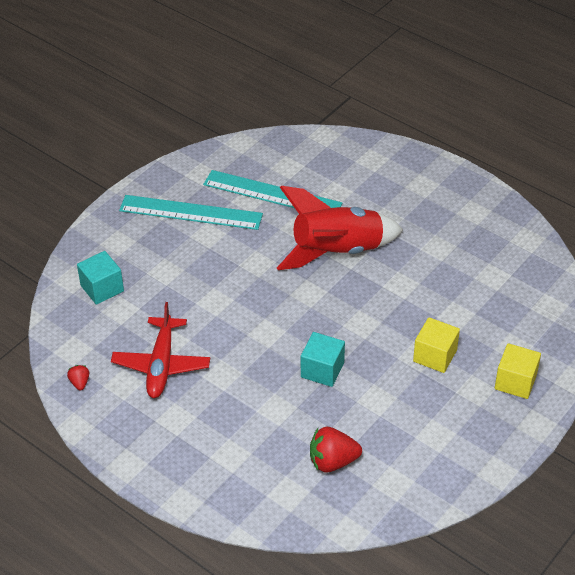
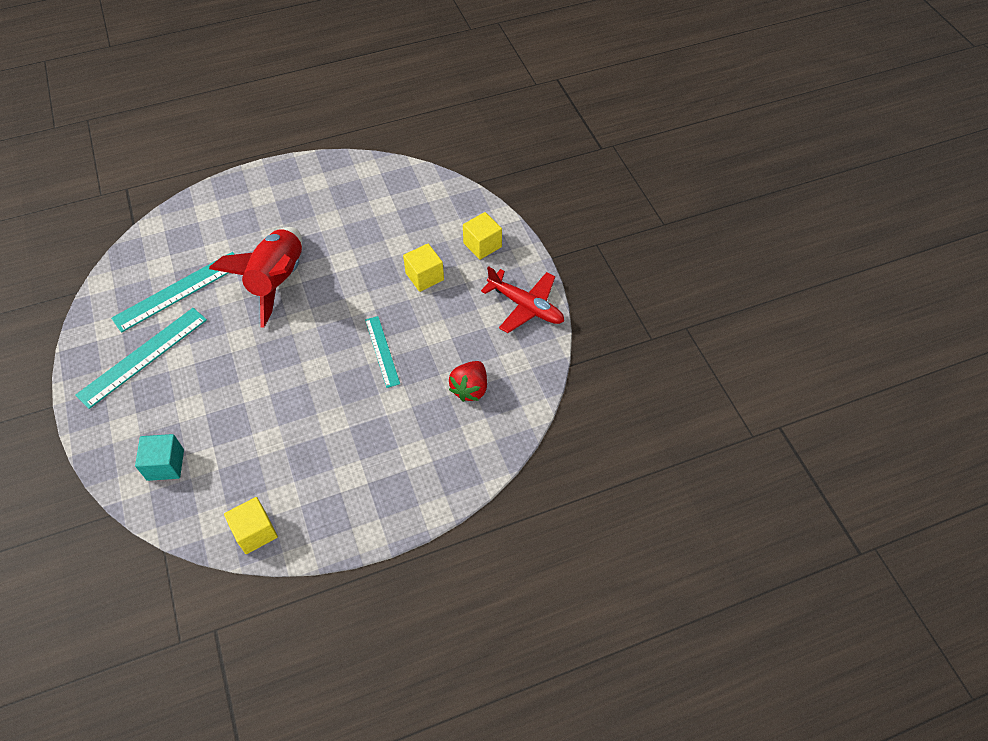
camera: 60 degrees left, 10 degrees up
(80, 383) = (255, 532): red strawberry -> yellow cube
(161, 365) = (287, 459): red plane -> red plane (526, 306)
(322, 370) = (382, 351): turquoise cube -> turquoise ruler

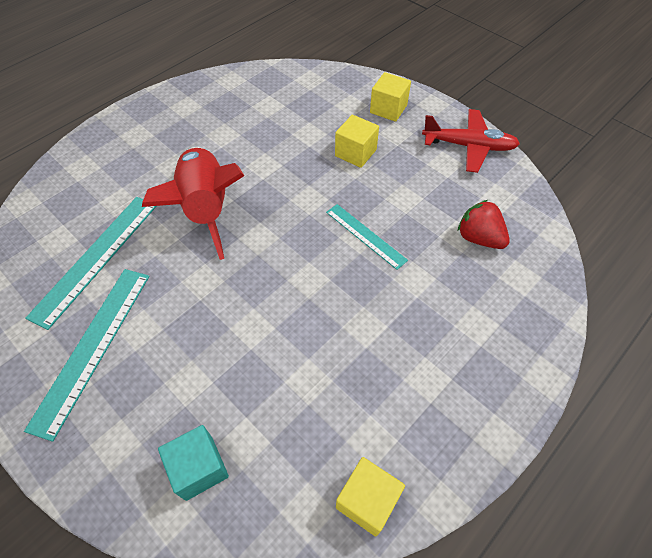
camera: 25 degrees left, 0 degrees up
(470, 389) = (479, 238): red strawberry -> red strawberry turned 135 degrees clockwise

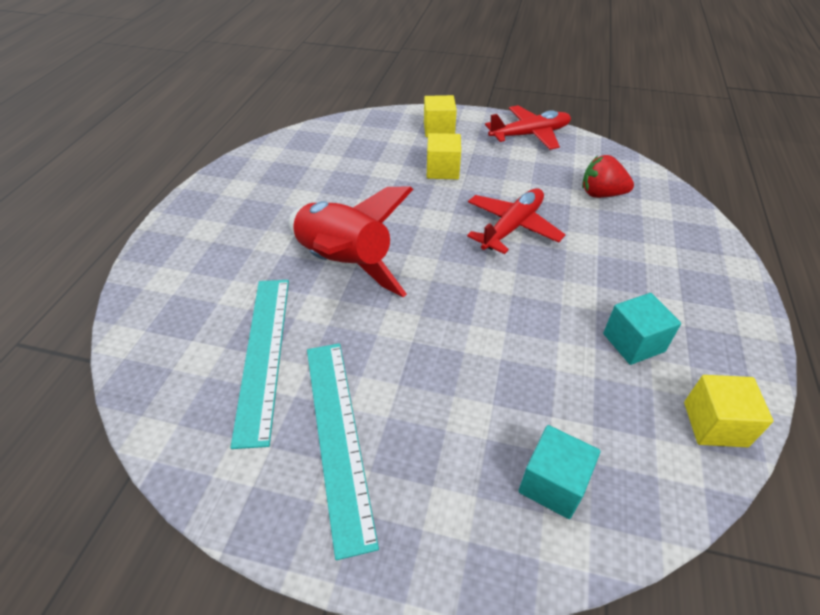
camera: 30 degrees left, 10 degrees down
(365, 235) = (512, 227): turquoise ruler -> red plane
(368, 393) = (633, 342): none -> turquoise cube

